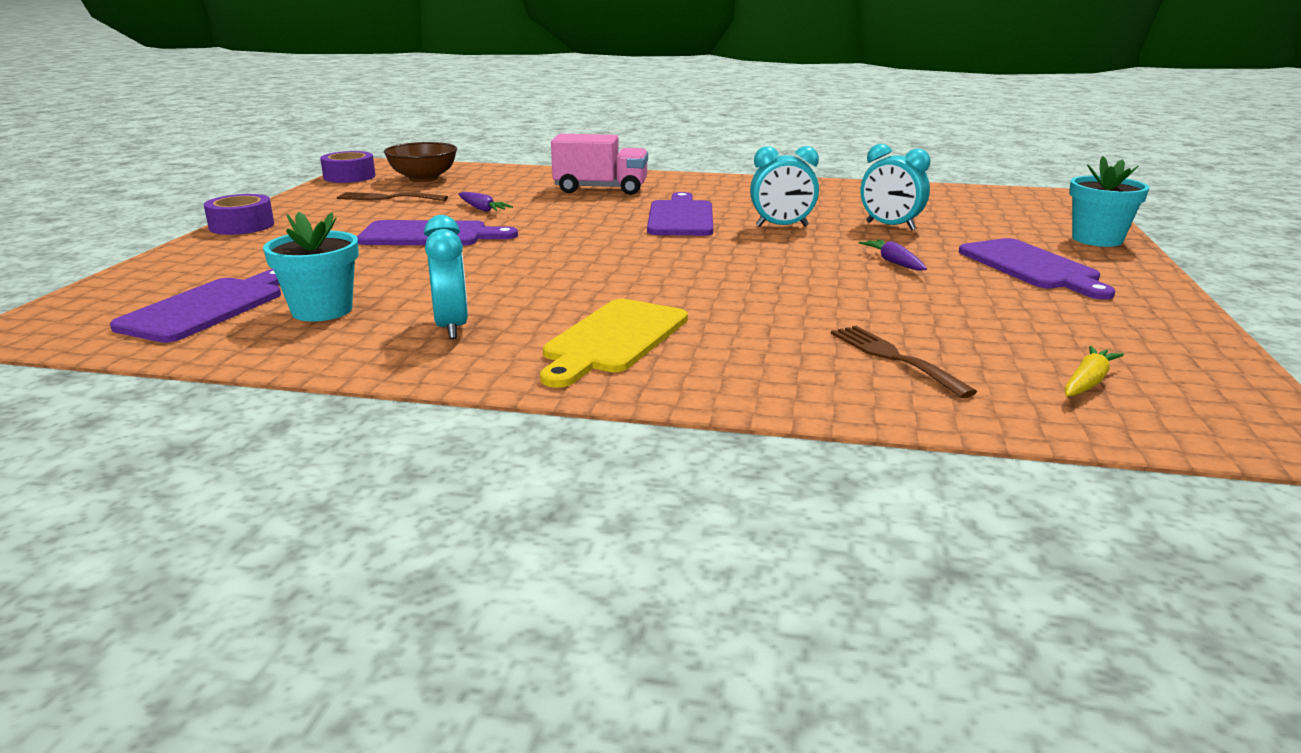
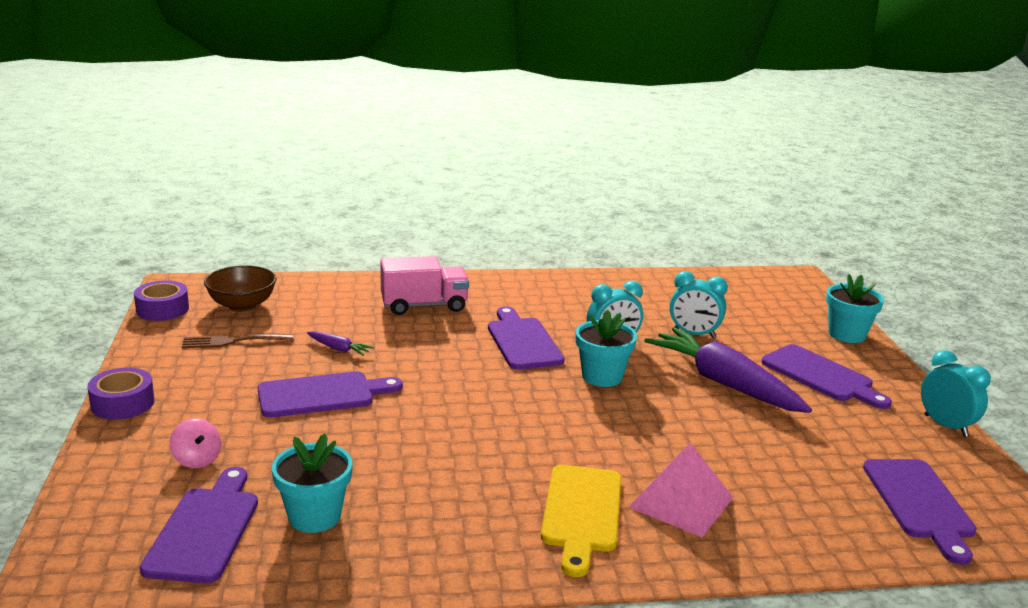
camera: 20 degrees left, 0 degrees up
(260, 264) = (197, 459): none -> pink spinning top
(451, 327) = (444, 519): turquoise clock -> turquoise clock (945, 425)
(746, 246) = (602, 376): none -> turquoise flower pot
(746, 345) = (681, 502): none -> pink pyramid
(893, 262) = (724, 383): purple carrot -> purple carrot, size x2.44
(894, 358) = (788, 499): brown fork -> none
(1087, 382) = (919, 503): yellow carrot -> purple cutting board

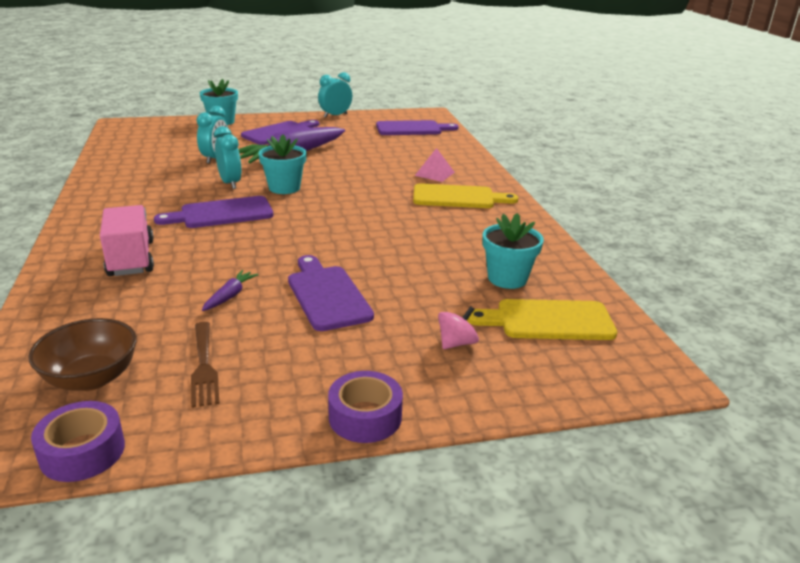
camera: 95 degrees left, 5 degrees up
(205, 529) = (548, 320): purple cutting board -> yellow cutting board
(681, 502) = (434, 174): pink pyramid -> pink pyramid, size x0.66

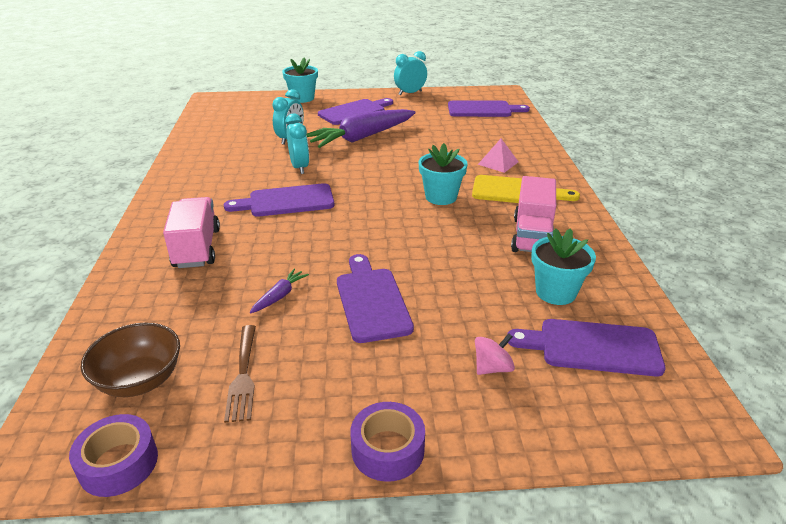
camera: 10 degrees right, 5 degrees up
(284, 188) = (349, 174): turquoise flower pot -> turquoise flower pot (441, 197)
(477, 234) = (532, 236): none -> pink truck
(548, 320) = (592, 347): yellow cutting board -> purple cutting board

